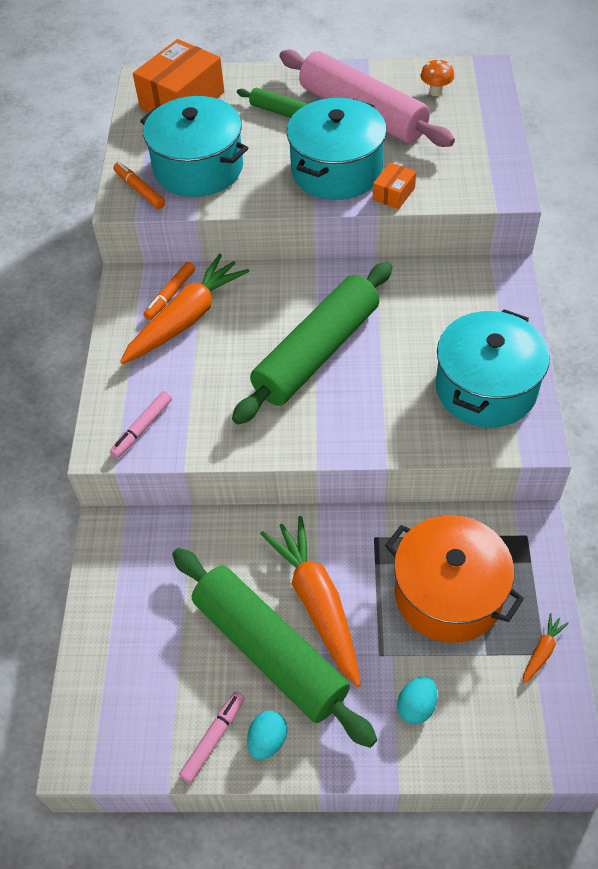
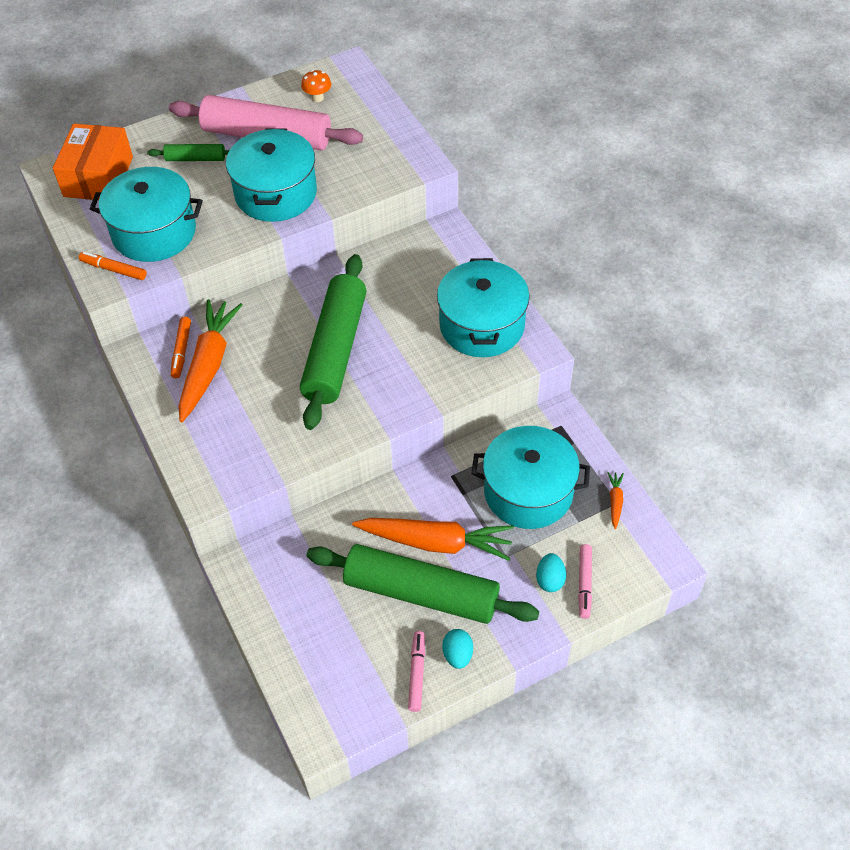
camera: 30 degrees left, 0 degrees up
(142, 428) = (229, 467): pink marker -> pink marker (584, 584)
(317, 603) = (436, 542): orange carrot -> orange carrot turned 150 degrees clockwise
(393, 194) = (335, 197): orange box -> none
(448, 593) = (528, 491): orange pot -> turquoise pot

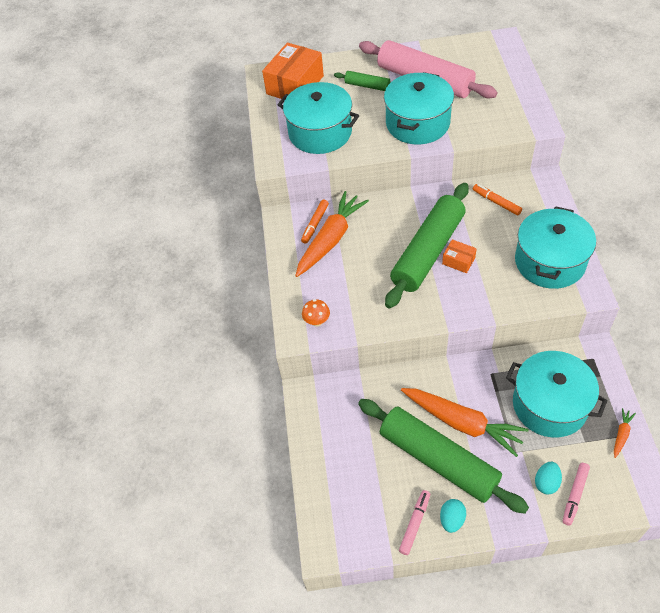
camera: 25 degrees right, 0 degrees up
(113, 270) = (283, 153): orange marker -> orange marker (496, 202)
(317, 98) = (472, 59): orange mushroom -> orange mushroom (317, 321)
(375, 351) = (458, 261): none -> orange box

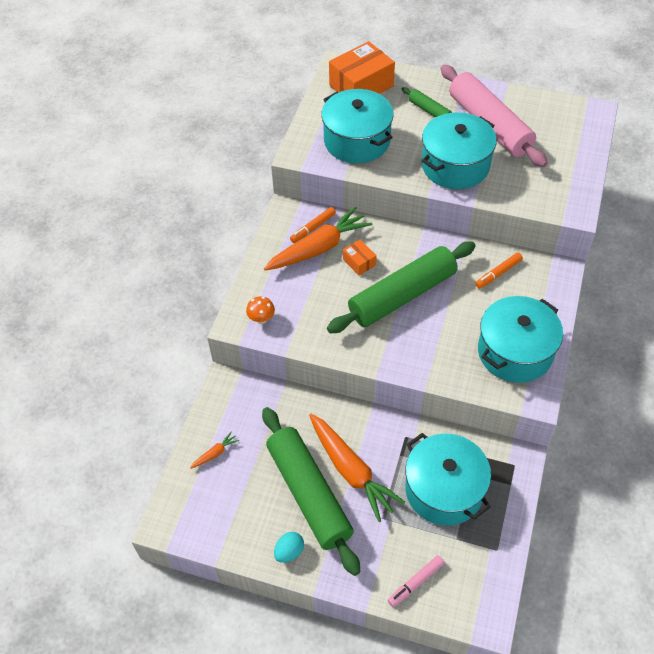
camera: 20 degrees right, 0 degrees up
(414, 524) = (254, 540): pink marker -> none
(458, 261) = (426, 316): orange box -> orange box (359, 262)
(496, 202) = (498, 273): orange marker -> orange marker turned 105 degrees counterclockwise
(546, 482) = (396, 559): turquoise egg -> none
(621, 434) = (496, 548): orange carrot -> orange carrot (215, 453)

